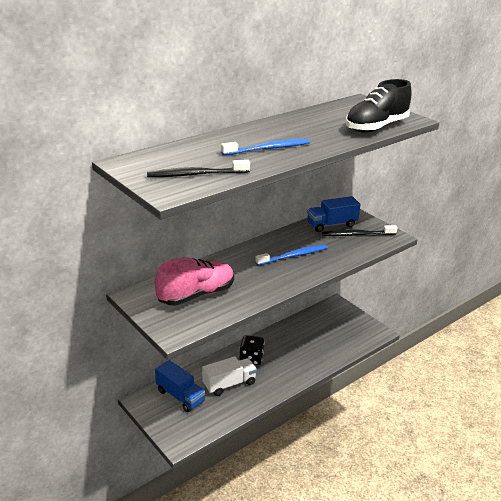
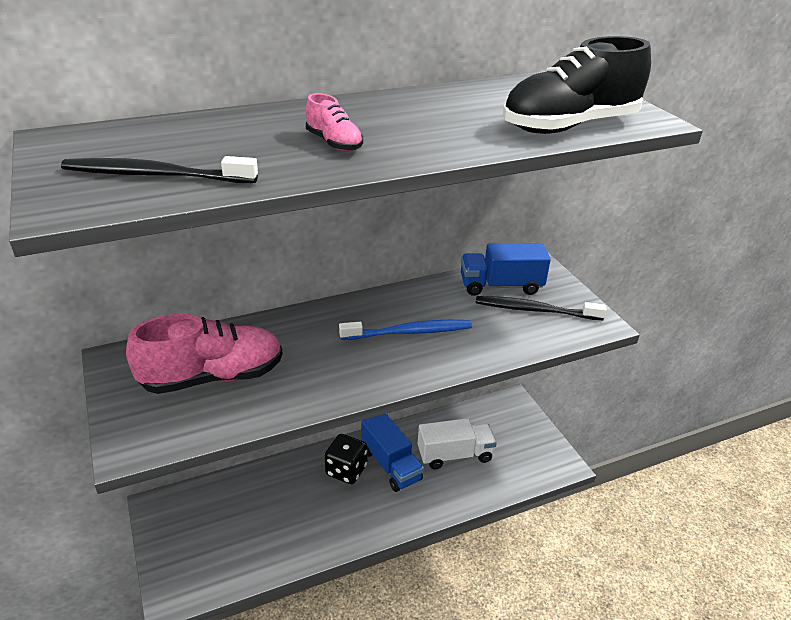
camera: 15 degrees right, 5 degrees up
(180, 396) = (214, 512): blue truck -> blue truck (391, 465)
(229, 384) = (294, 507): white truck -> white truck (455, 455)
(268, 149) = (334, 143): blue toothbrush -> pink shoe

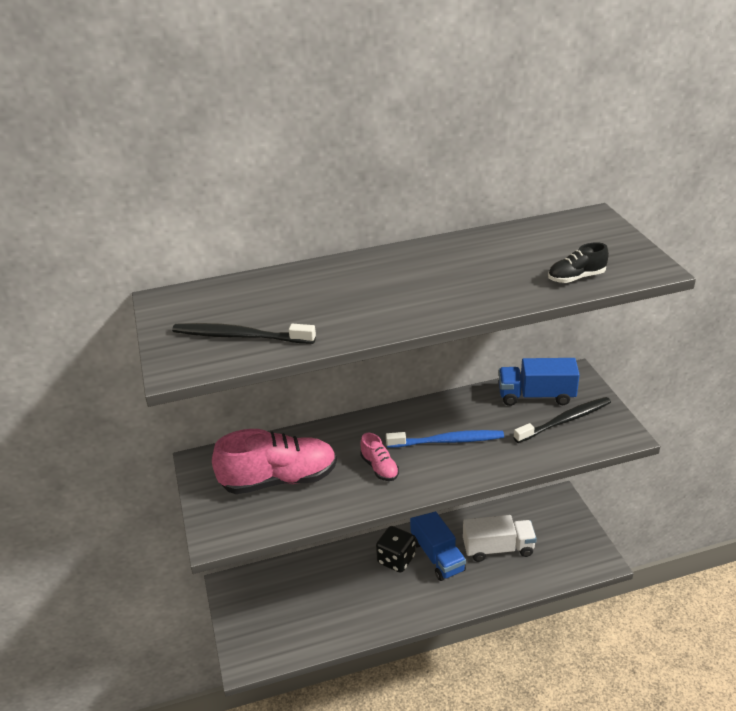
camera: 10 degrees right, 0 degrees up
(334, 143) = (376, 301): pink shoe -> pink shoe (379, 468)
(535, 310) = (565, 421): black toothbrush -> black toothbrush turned 135 degrees clockwise
(569, 126) = (576, 278): black shoe -> black shoe, size x0.47

